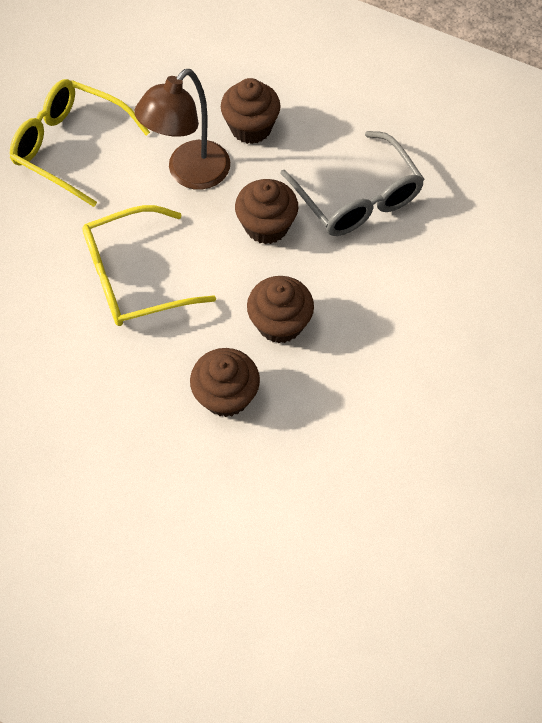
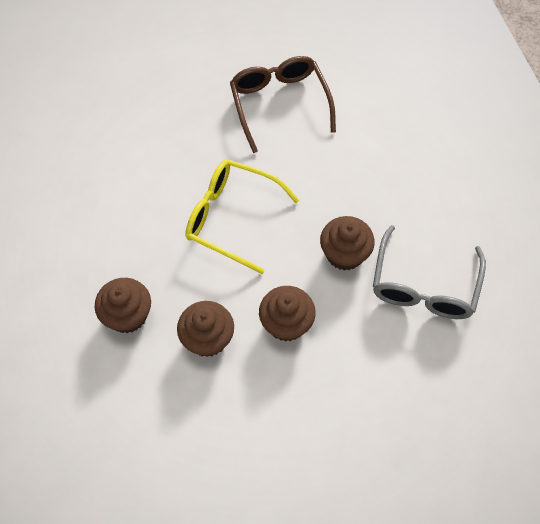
camera: 45 degrees right, 0 degrees up
(71, 147) = (279, 104): yellow glasses -> brown glasses
(190, 174) = (332, 179): brown lamp -> none
(251, 128) = (403, 180): brown cupcake -> brown cupcake (127, 315)

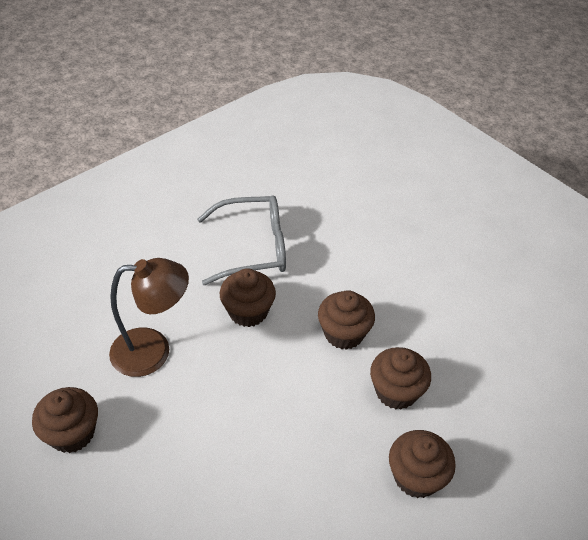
camera: 115 degrees left, 15 degrees down
(231, 218) = (251, 423): yellow glasses -> none
(279, 104) = (72, 433): brown glasses -> brown cupcake
(332, 171) = (153, 351): none -> brown lamp

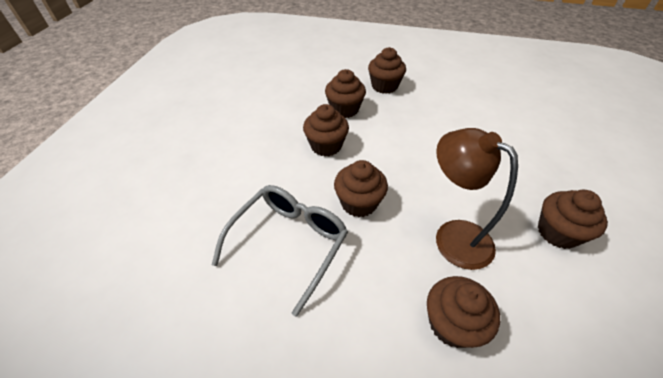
camera: 125 degrees left, 0 degrees up
(105, 294) = (452, 323): none -> brown cupcake
(253, 247) = (289, 243): grey glasses -> grey glasses turned 75 degrees clockwise

